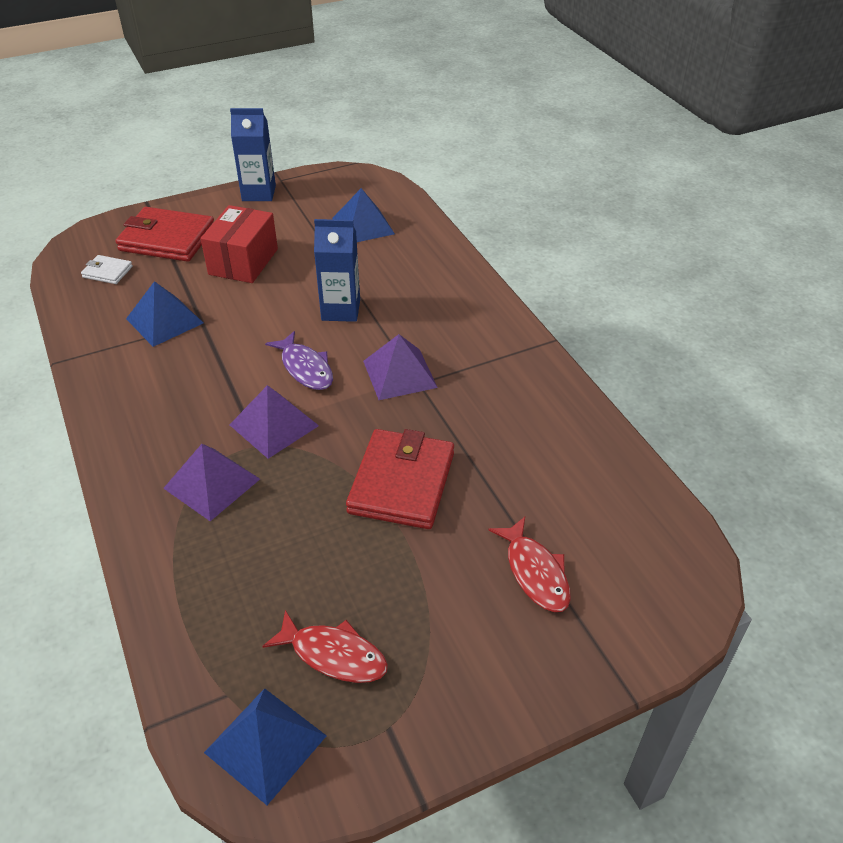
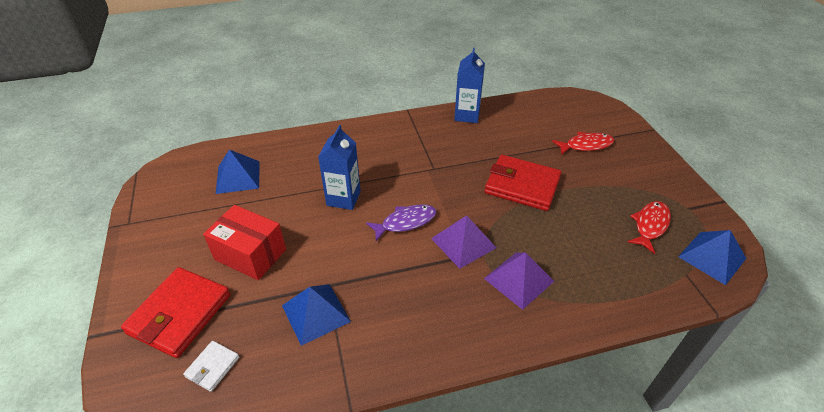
camera: 80 degrees left, 0 degrees up
(259, 193) = (141, 240): blue carton -> blue carton (467, 115)
(399, 374) = (423, 176): purple pyramid -> none

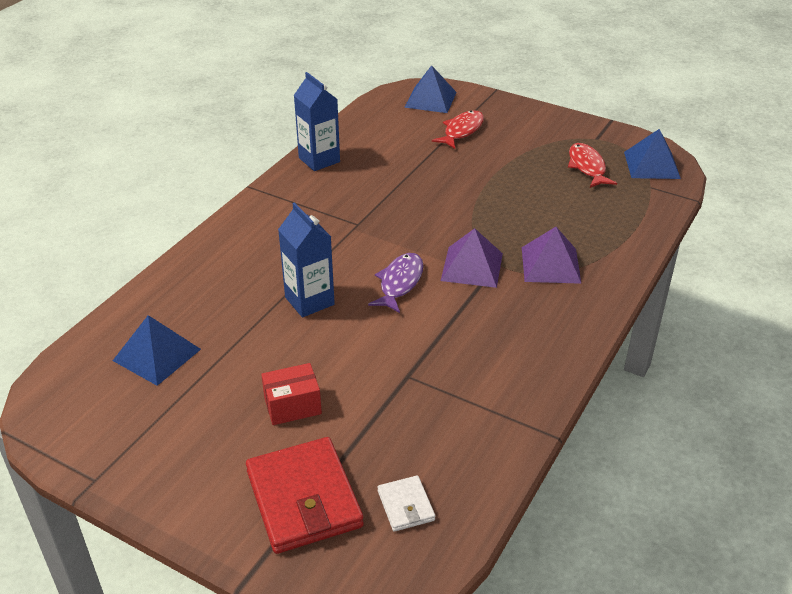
camera: 45 degrees left, 5 degrees down
(250, 254) = (292, 406): red box -> red box, size x0.65
(316, 313) = (431, 402): blue pyramid -> blue pyramid (430, 99)
(522, 185) = (455, 193): red wallet -> none

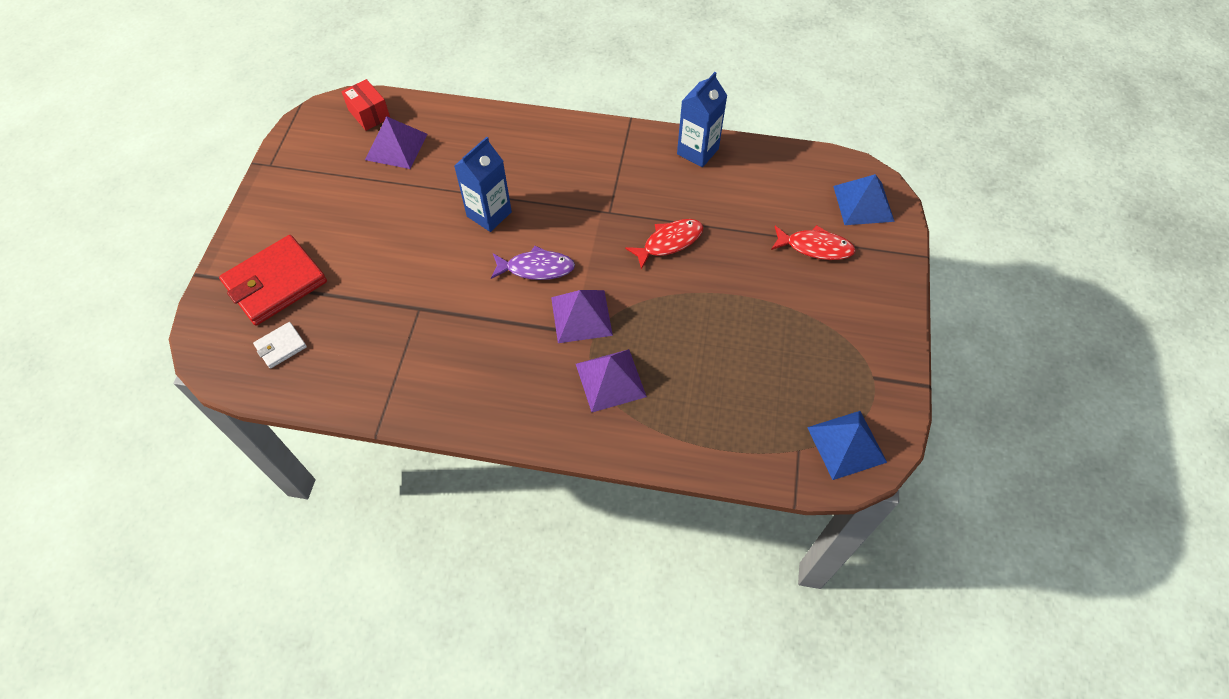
camera: 70 degrees right, 20 degrees up
(157, 354) = (396, 146): blue pyramid -> purple pyramid
(292, 406) = (365, 245): red box -> red box (369, 114)
(587, 167) = (806, 379): red fish -> red fish (669, 242)

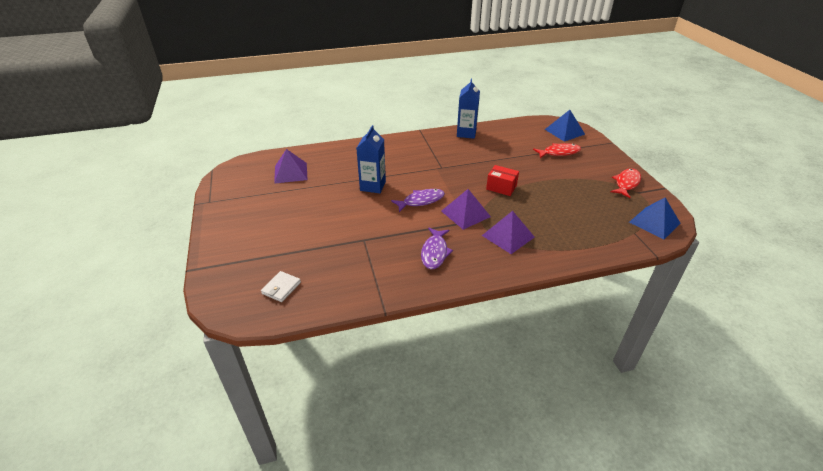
camera: 25 degrees left, 20 degrees down
(275, 283) = (254, 256): red wallet -> none
(369, 114) = (262, 163): red box -> red box (501, 187)
(494, 367) = (435, 252): none -> purple fish
(669, 242) = (485, 170): red fish -> red fish (626, 183)

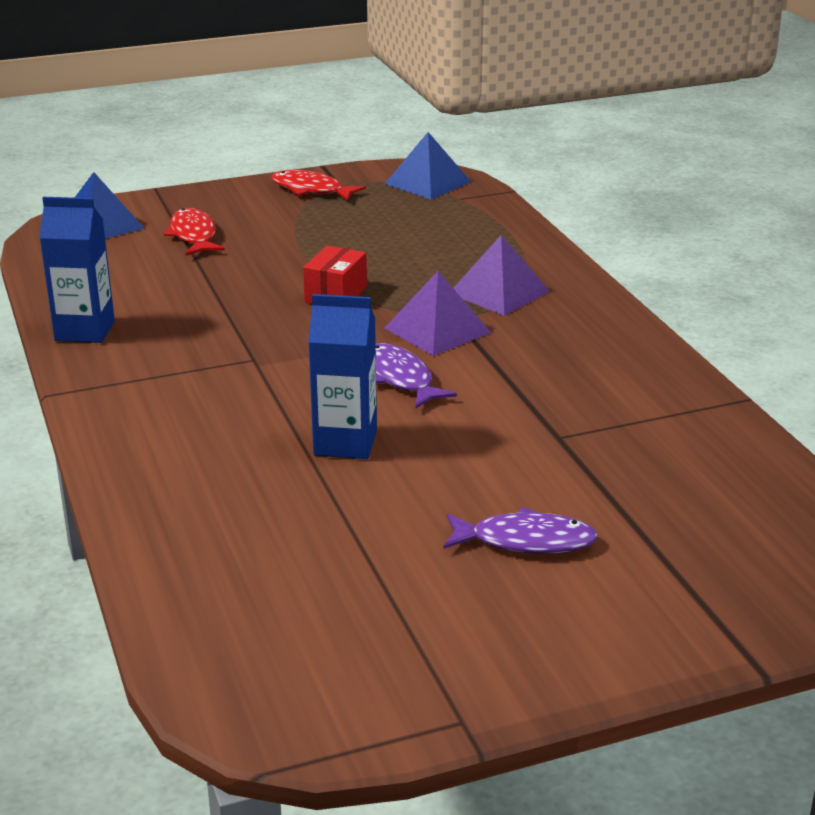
camera: 95 degrees left, 10 degrees down
(281, 288) = (752, 518): white wallet -> none
(291, 172) = (284, 586): purple pyramid -> none
(435, 252) = (571, 358): purple fish -> purple fish (525, 541)

